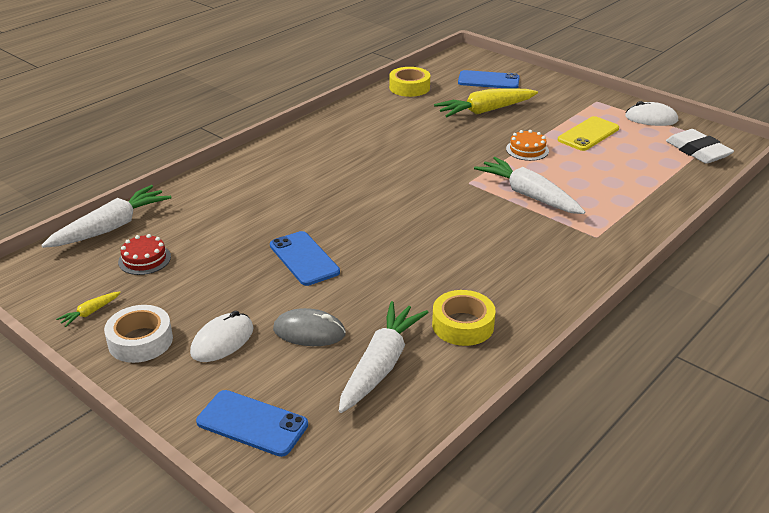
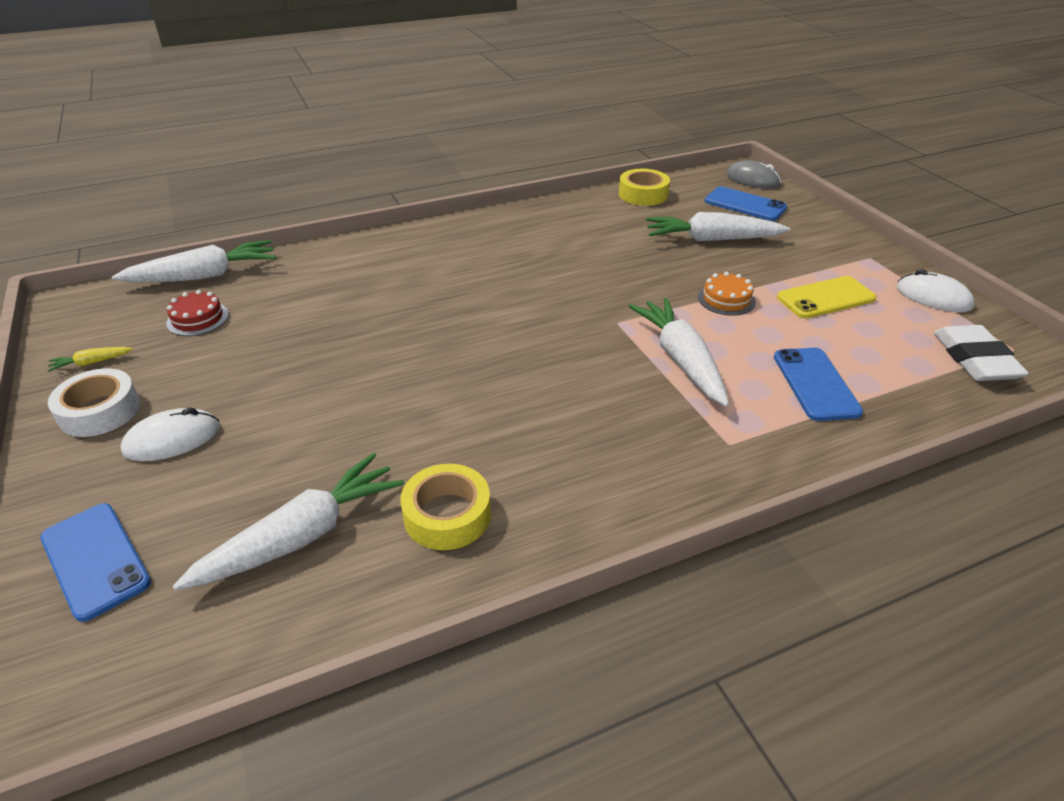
camera: 25 degrees right, 5 degrees up
(304, 258) = (348, 365): blue phone -> blue phone (815, 384)
(309, 332) = (267, 460): grey mouse -> grey mouse (752, 180)
(486, 111) = (712, 239): yellow carrot -> white carrot

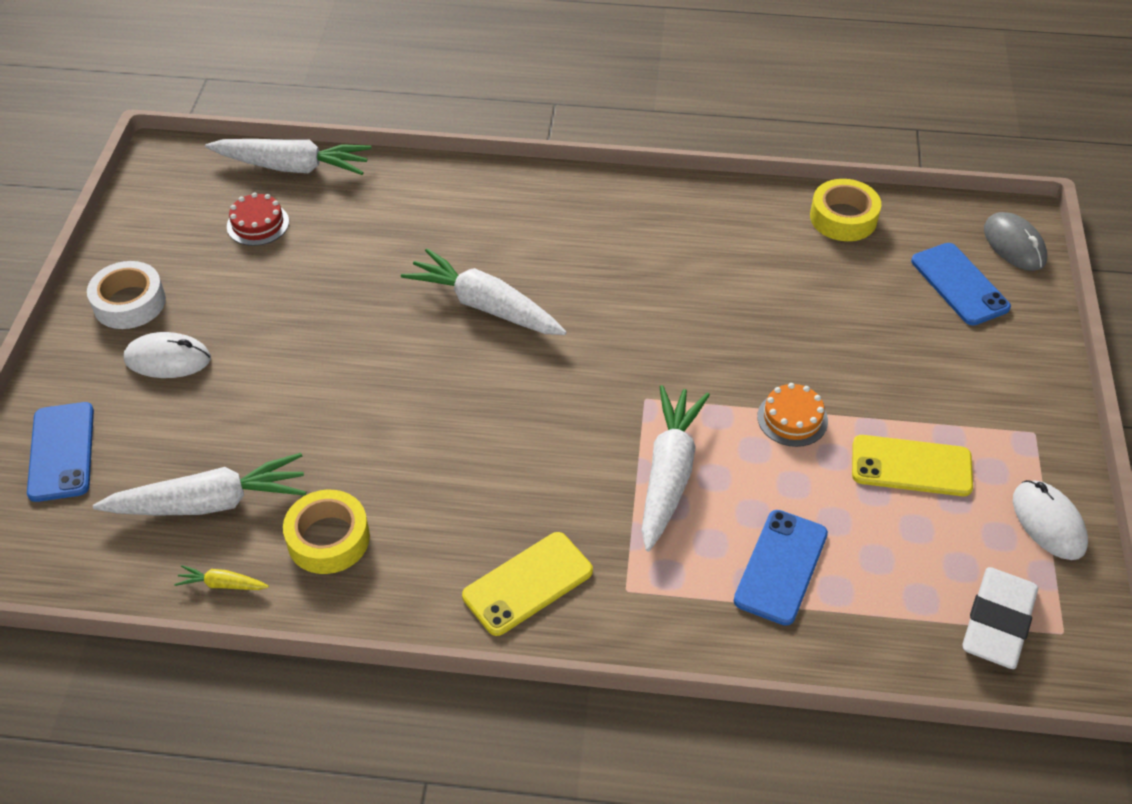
camera: 30 degrees right, 10 degrees up
(92, 363) = (148, 243): yellow carrot -> yellow carrot (223, 584)
(651, 473) = (527, 583): none -> yellow phone
(712, 239) = (861, 325): white carrot -> white carrot (486, 306)

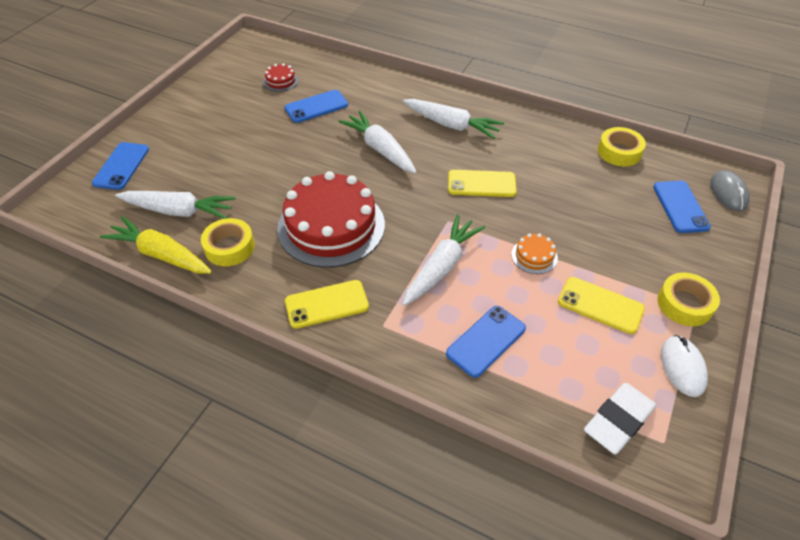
camera: 20 degrees right, 0 degrees up
(129, 303) = (195, 103): white tape -> none
(168, 359) = (199, 135): white mouse -> none
(223, 584) = (162, 255): yellow carrot -> yellow carrot, size x2.31
(292, 167) = (313, 58): white carrot -> white carrot (451, 125)
(343, 256) = (316, 106): none -> blue phone
(472, 457) = (331, 226): none -> red cake
(667, 323) = (481, 184): none -> yellow phone
(1018, 431) = (684, 304): none -> yellow tape

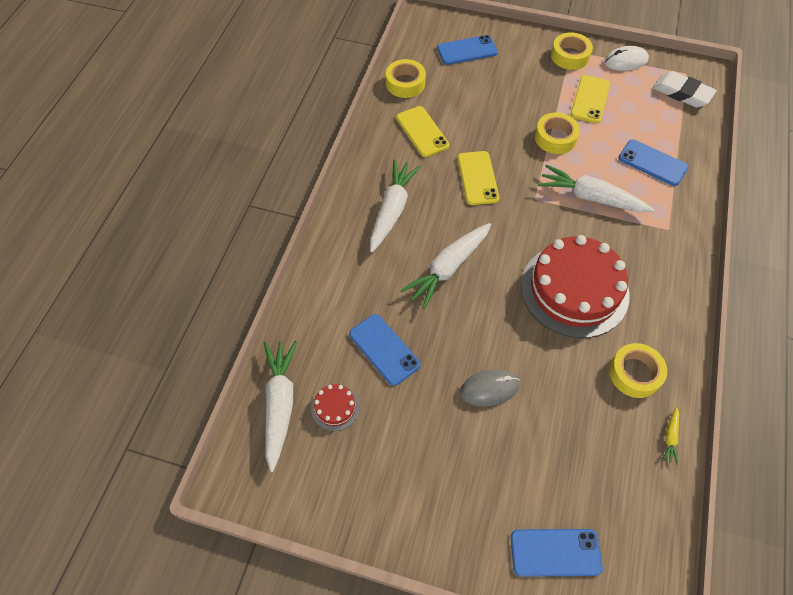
camera: 100 degrees left, 10 degrees up
(162, 255) = (670, 437): yellow carrot -> yellow carrot, size x0.43
(178, 211) = (605, 446): white carrot -> white carrot (280, 405)
(326, 304) = (665, 273): yellow phone -> yellow phone (422, 132)
(534, 256) = (555, 138): orange cake -> yellow tape
(728, 193) = (441, 23): grey mouse -> grey mouse (489, 388)

